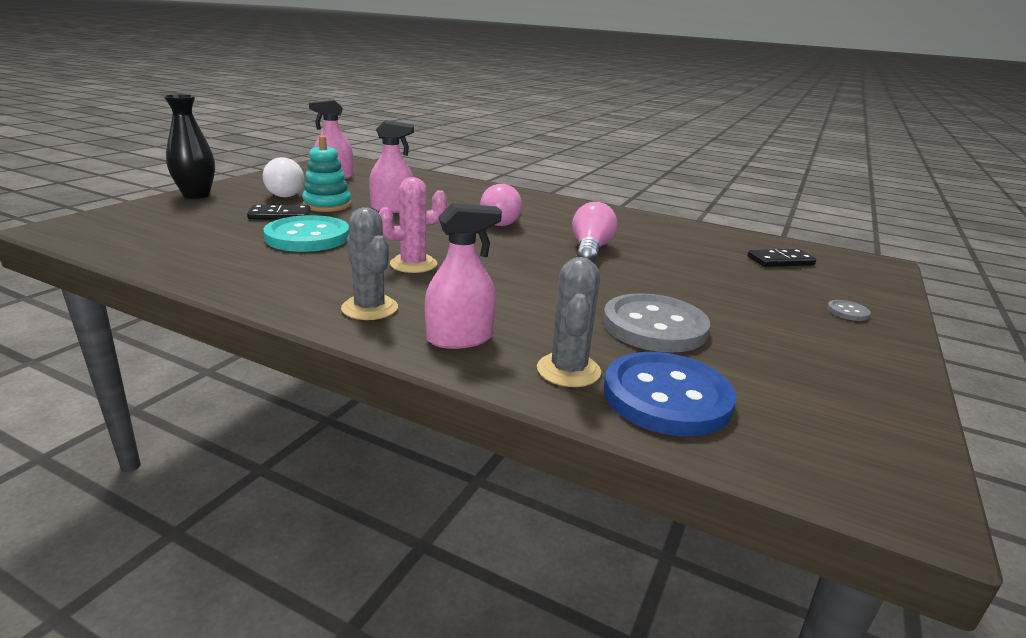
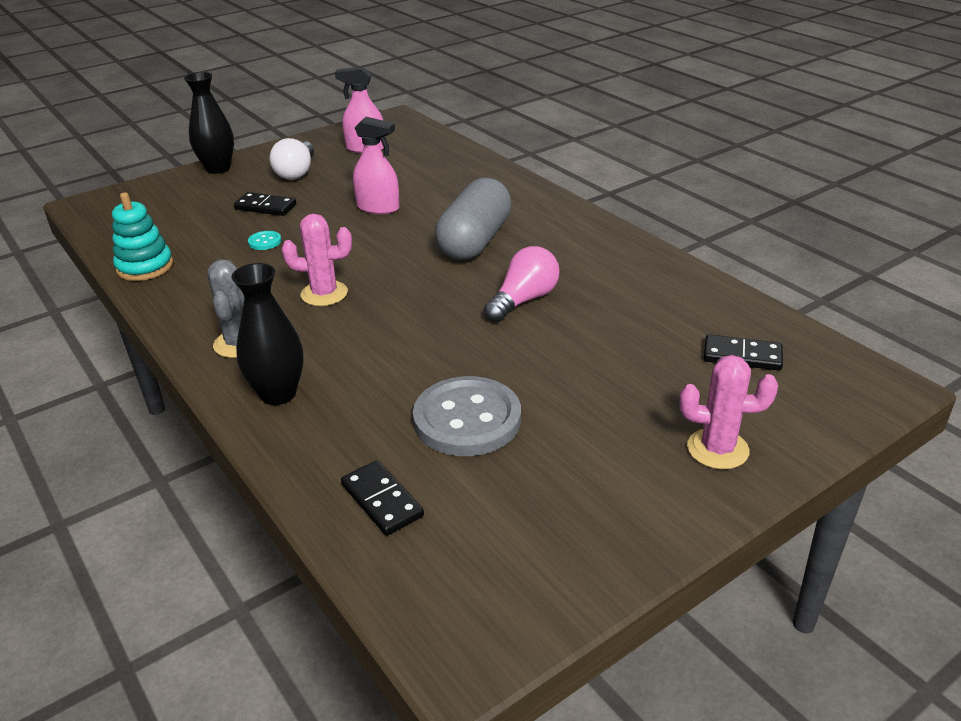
camera: 30 degrees right, 10 degrees up
(308, 237) = (265, 242): turquoise button -> turquoise button, size x0.41
(327, 205) = (320, 195): turquoise stacking toy -> turquoise stacking toy (145, 267)
(460, 338) = (278, 394): pink spray bottle -> black vase
(503, 221) = (474, 241): pink light bulb -> grey capsule
(568, 370) = (331, 450): grey cactus -> none
(666, 397) = (382, 500): blue button -> black domino
(847, 312) = (717, 449): grey button -> pink cactus

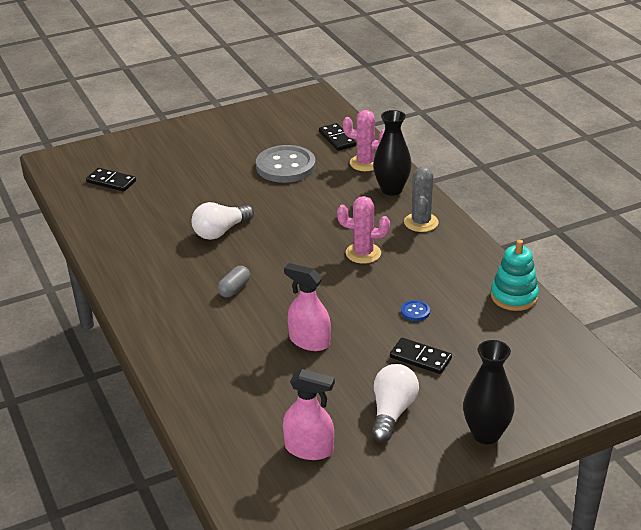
camera: 170 degrees left, 0 degrees up
(265, 242) = (415, 311): turquoise button -> blue button
(474, 241) = (234, 289): grey capsule -> grey capsule, size x0.43
(523, 300) = (221, 231): pink light bulb -> white light bulb
(717, 449) = (166, 142): pink cactus -> pink cactus (365, 163)

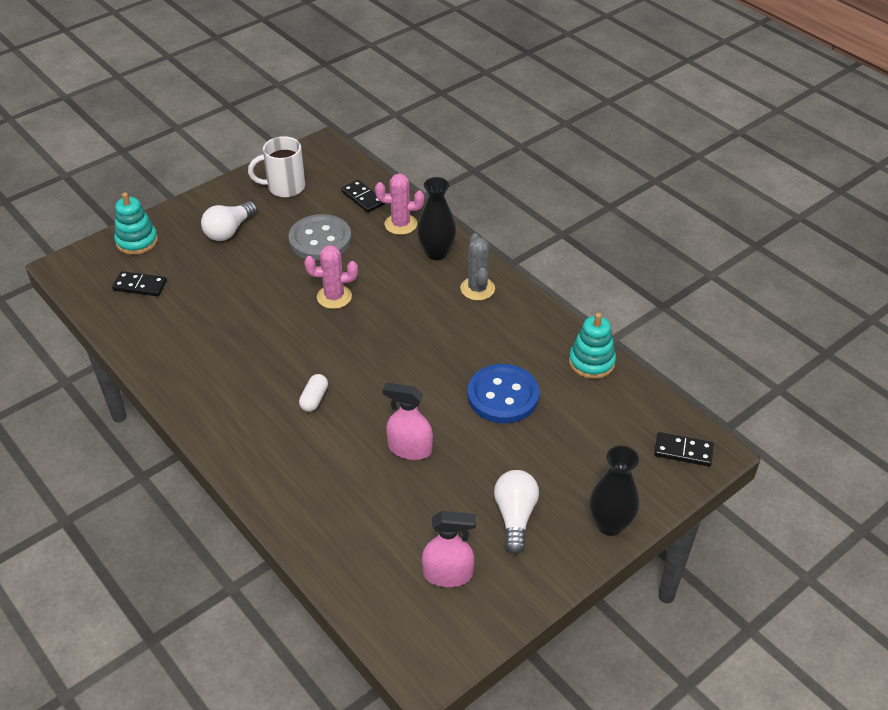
camera: 15 degrees left, 10 degrees up
(121, 148) = (137, 241): none -> turquoise stacking toy
(221, 231) = (278, 331): white light bulb -> white light bulb (229, 231)
(234, 289) = (314, 399): grey capsule -> white capsule
(268, 123) = (284, 187): none -> white mug
(363, 253) = (431, 335): pink cactus -> pink cactus (334, 297)
(415, 311) = (503, 396): blue button -> blue button, size x2.45
(420, 358) = (524, 449): black domino -> black domino (683, 451)

